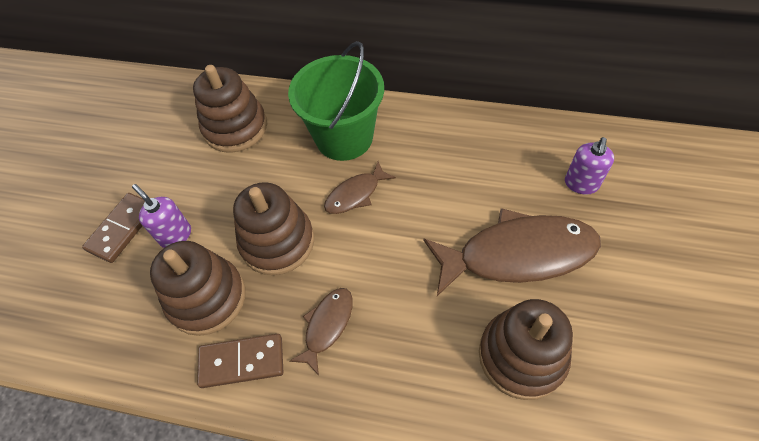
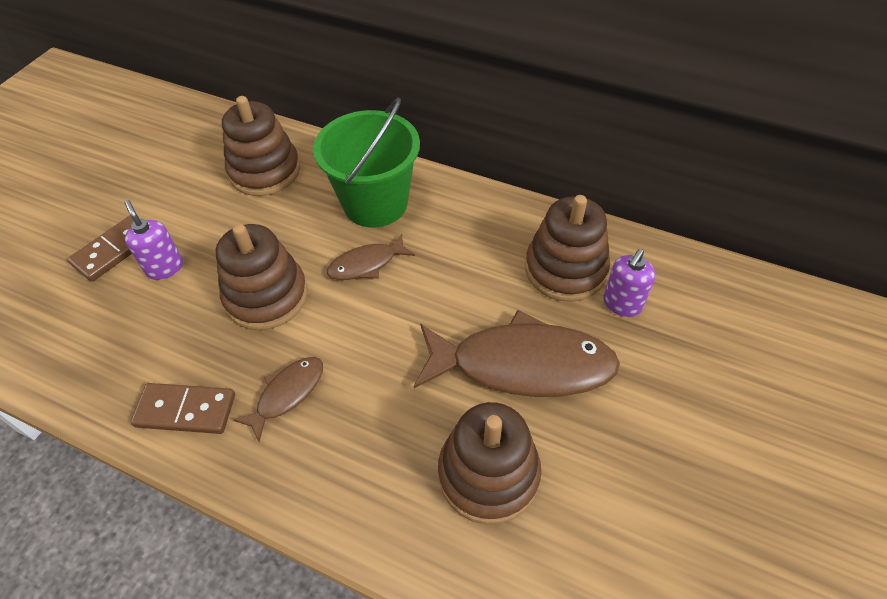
camera: 10 degrees right, 5 degrees down
(207, 298) = (174, 337): brown stacking toy -> brown stacking toy (565, 269)

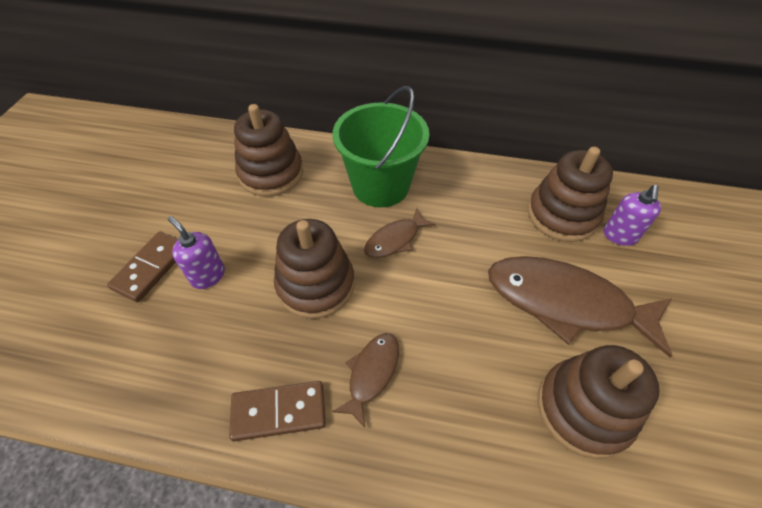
camera: 15 degrees left, 0 degrees up
(522, 365) = (566, 303): brown fish -> brown fish turned 150 degrees counterclockwise

